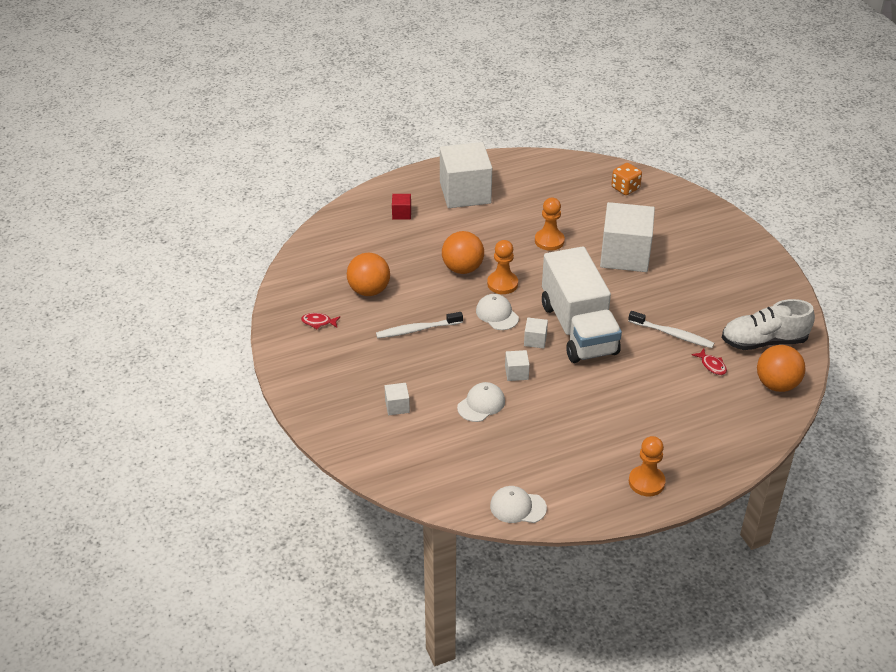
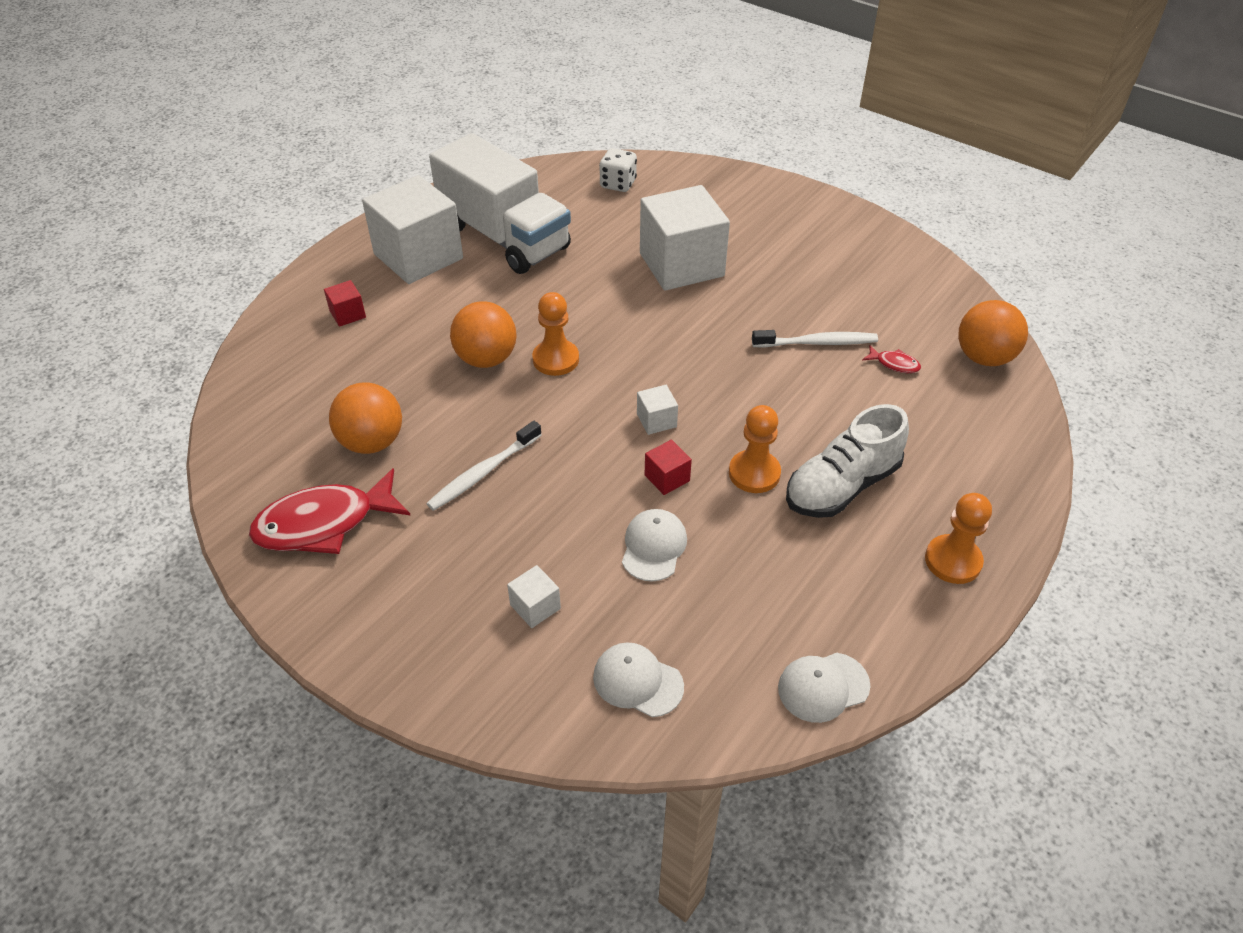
camera: 30 degrees left, 5 degrees up
(318, 322) = (324, 523): red fish -> red fish, size x2.36
(497, 314) = (579, 404): white cap -> white cap (637, 681)
(516, 373) = (667, 478): white cube -> red cube
(549, 241) = (574, 280): orange pawn -> orange pawn (754, 473)
(578, 328) = (699, 381): white truck -> white truck (504, 237)
(625, 188) = (618, 184): orange dice -> white dice
(764, 341) = (924, 310): white shoe -> white shoe (842, 486)

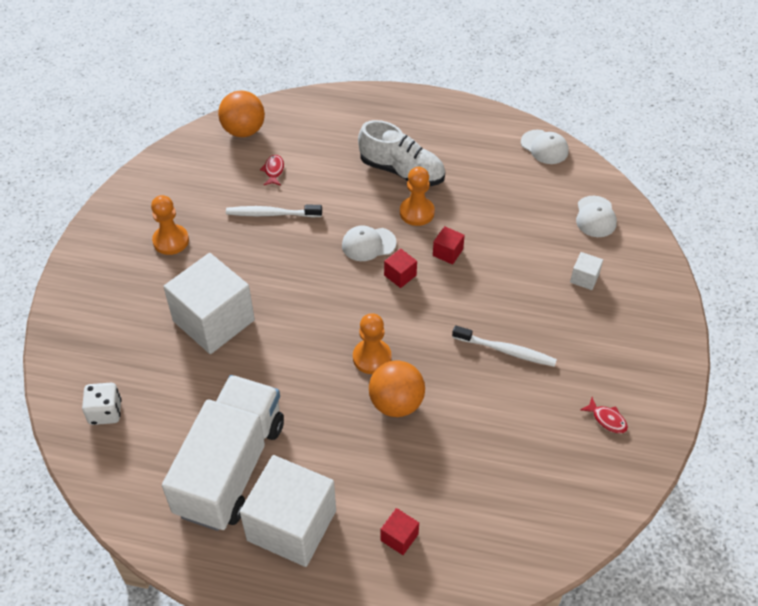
camera: 115 degrees left, 5 degrees up
(324, 523) = (607, 419): red fish -> red fish, size x0.42
(372, 442) = (523, 432): orange ball -> none
(653, 547) = (505, 240): white cap -> white cap (368, 244)
(656, 420) = (400, 275): white cube -> red cube
(817, 343) = (271, 214): white toothbrush -> white toothbrush turned 60 degrees counterclockwise
(953, 561) = (429, 116): orange pawn -> orange pawn (171, 241)

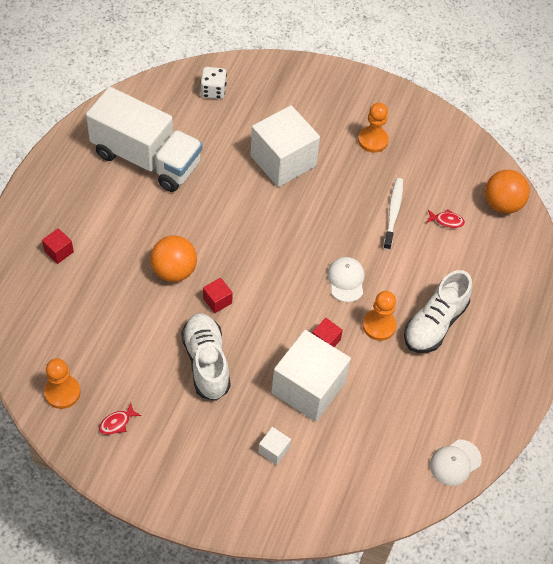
camera: 95 degrees right, 5 degrees up
(291, 525) = (89, 188): white cube -> white cube (308, 388)
(372, 357) = (222, 262): orange pawn -> orange pawn (62, 392)
(400, 275) = (305, 298): red cube -> red cube (217, 300)
(506, 350) = (206, 362): white toothbrush -> white shoe
(595, 217) = (350, 484): white cap -> none

